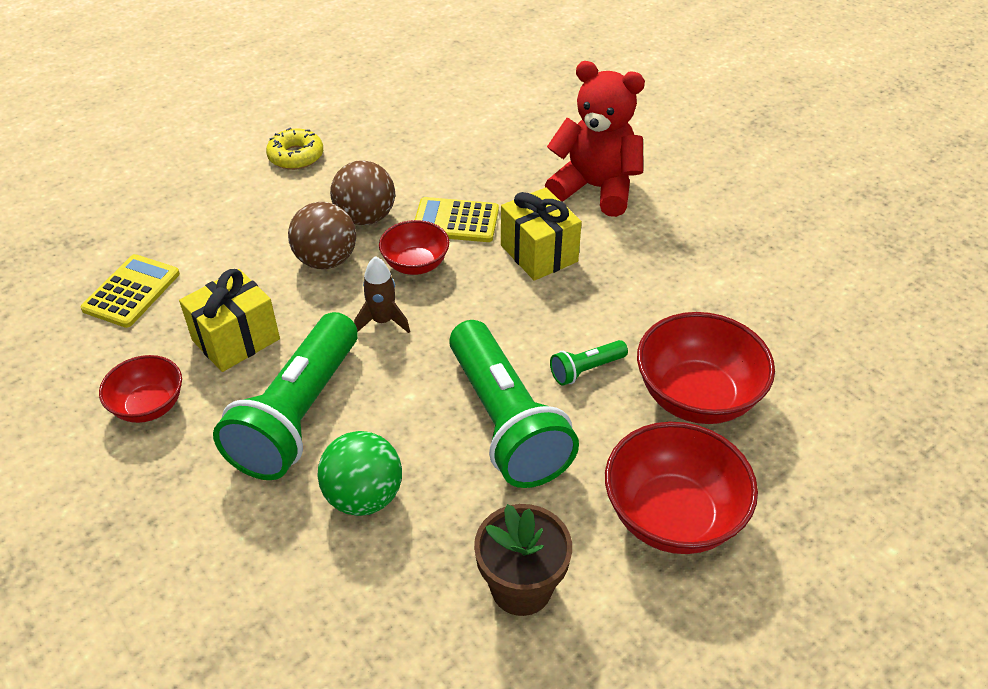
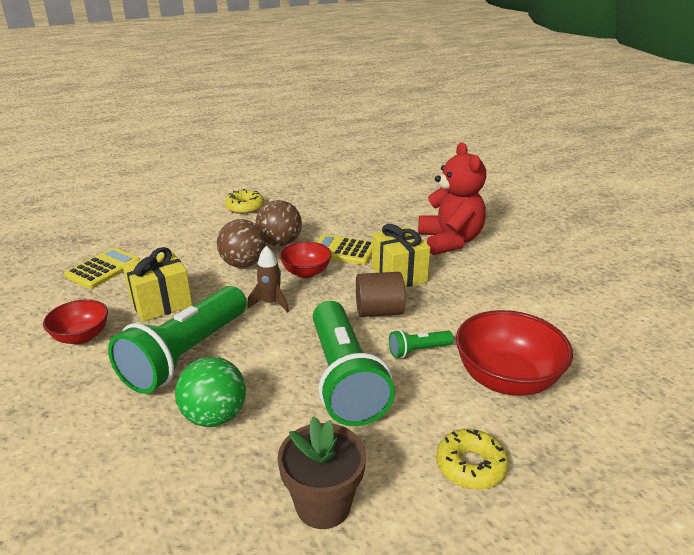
camera: 10 degrees right, 15 degrees down
(526, 316) = (379, 311): none -> brown cylinder
(595, 188) = (450, 241): red teddy bear -> red teddy bear turned 45 degrees clockwise
(672, 516) = (470, 466): red bowl -> yellow donut

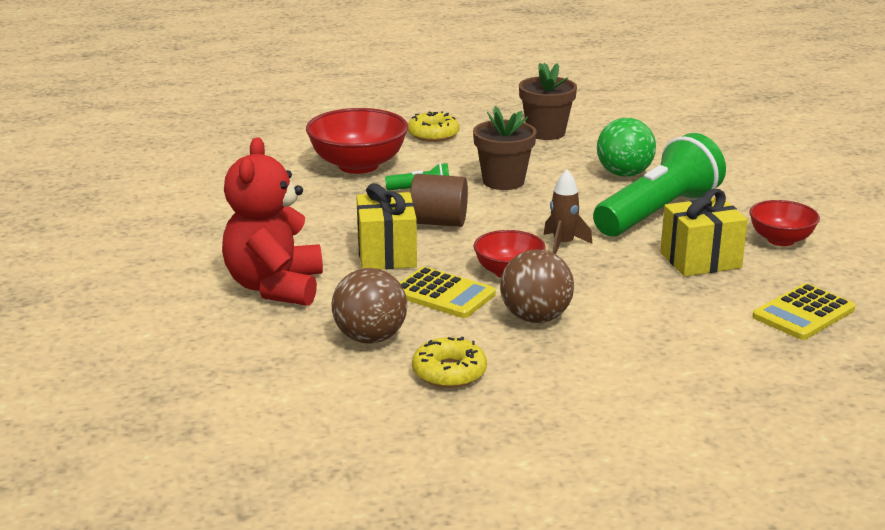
camera: 165 degrees left, 5 degrees down
(243, 264) = (595, 294): brown ball -> brown ball (370, 338)
(245, 207) = (588, 399): yellow donut -> yellow donut (449, 372)
(344, 378) = (503, 181): green flashlight -> brown flower pot

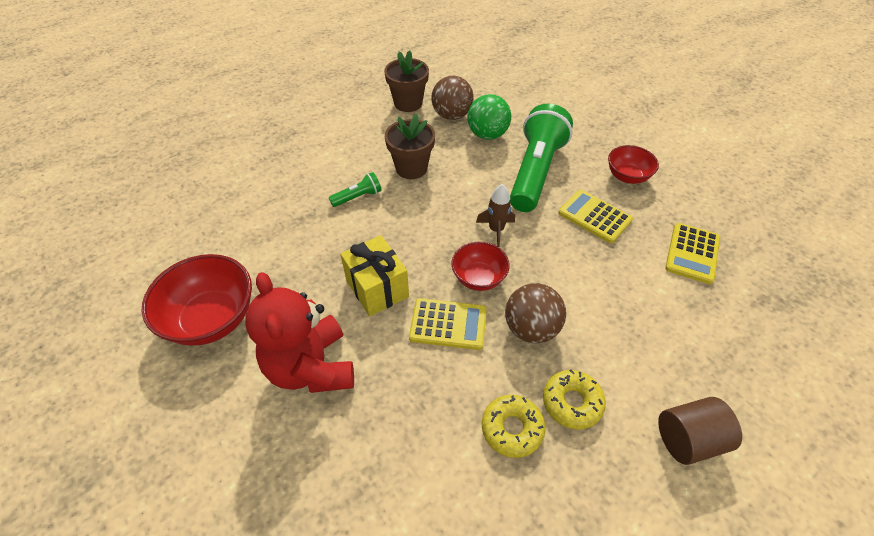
camera: 25 degrees left, 25 degrees up
(358, 165) = (293, 181): red bowl -> red bowl (212, 318)
(370, 338) = (426, 407): brown ball -> brown ball (452, 115)
(433, 134) = (329, 127): yellow donut -> yellow donut (572, 402)
(439, 222) = (393, 233): brown cylinder -> brown cylinder (688, 439)
(700, 260) = (594, 216): yellow gift -> yellow calculator

